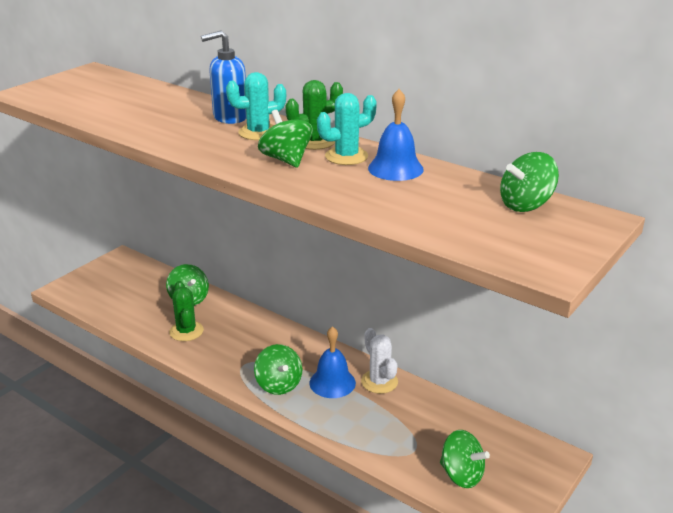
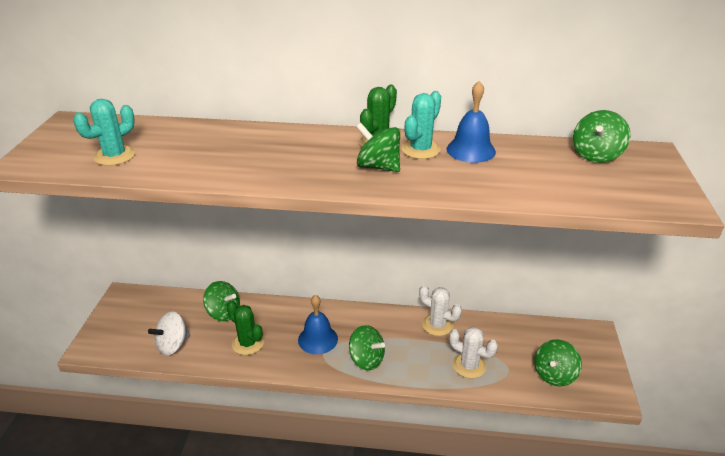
camera: 30 degrees left, 5 degrees up
(125, 310) = (173, 345): none -> white spinning top
(230, 117) = (274, 138): blue soap dispenser -> none
(258, 132) = (320, 146): turquoise cactus -> turquoise cactus (115, 156)
(332, 382) = (405, 340): blue bell -> blue bell (318, 339)
(375, 429) = (469, 365): none -> white cactus
(461, 475) = (554, 374): green spinning top -> green spinning top turned 120 degrees clockwise

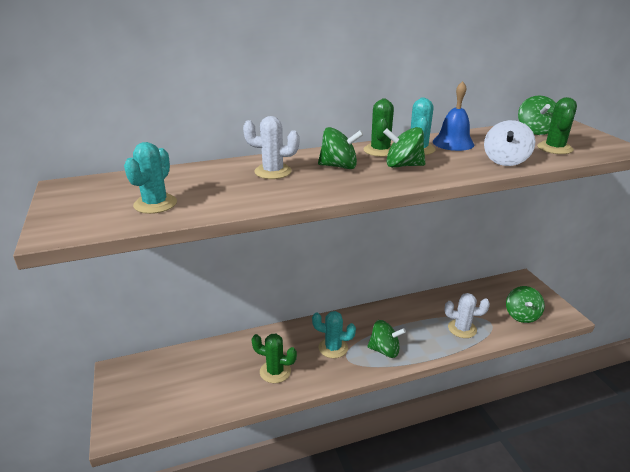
camera: 25 degrees left, 5 degrees down
(173, 345) = (204, 397): white spinning top -> white spinning top (505, 161)
(223, 312) = (232, 353): green spinning top -> green spinning top (339, 166)
(318, 339) = (333, 348): blue bell -> turquoise cactus
(437, 325) = (416, 307): white cactus -> white cactus (273, 172)
(586, 184) = (554, 148): none -> green cactus

